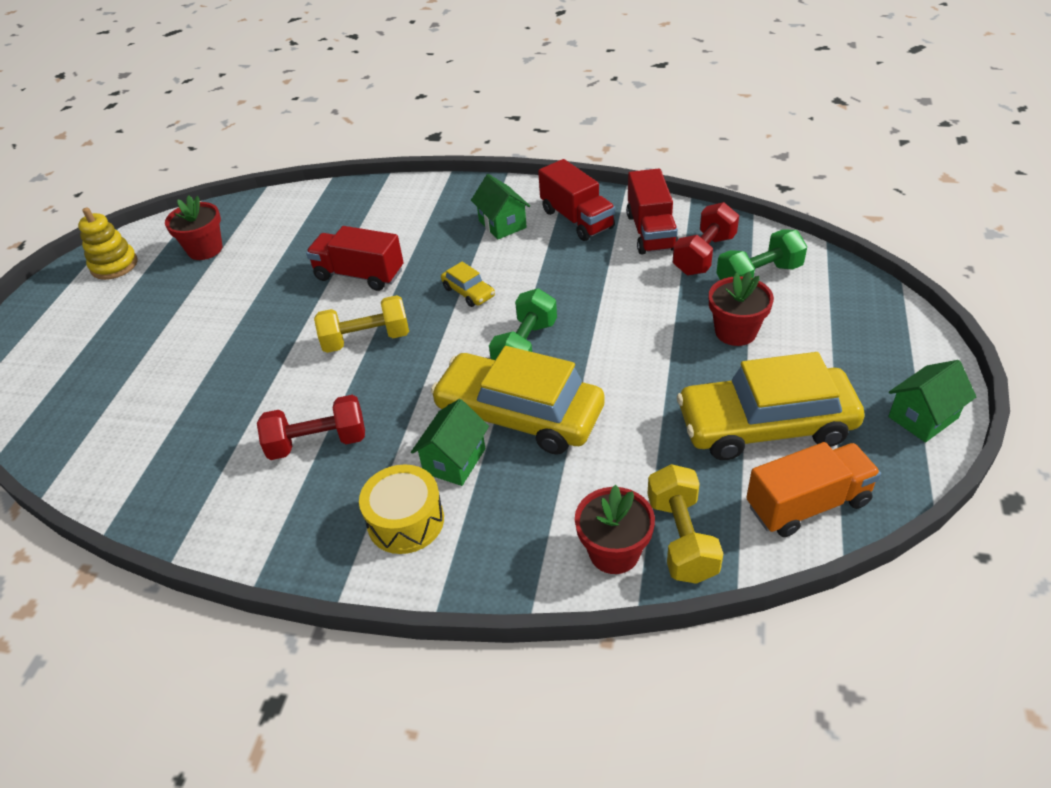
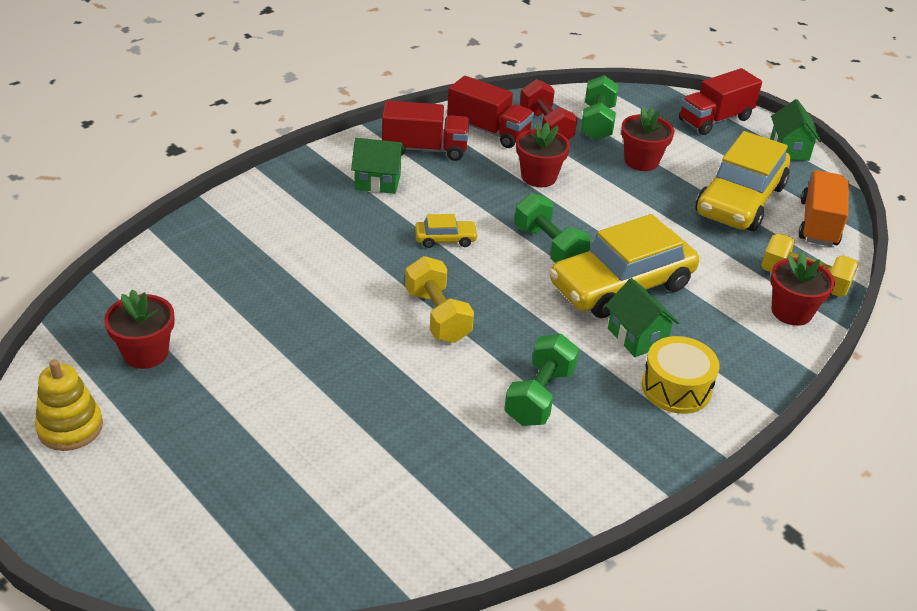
camera: 60 degrees left, 5 degrees down
(318, 442) = (539, 396): red dumbbell -> green dumbbell
(359, 275) = (338, 280): red truck -> red truck (715, 120)
(366, 340) = (437, 316): yellow dumbbell -> yellow dumbbell turned 45 degrees counterclockwise
(621, 290) = (538, 177): none -> red flower pot

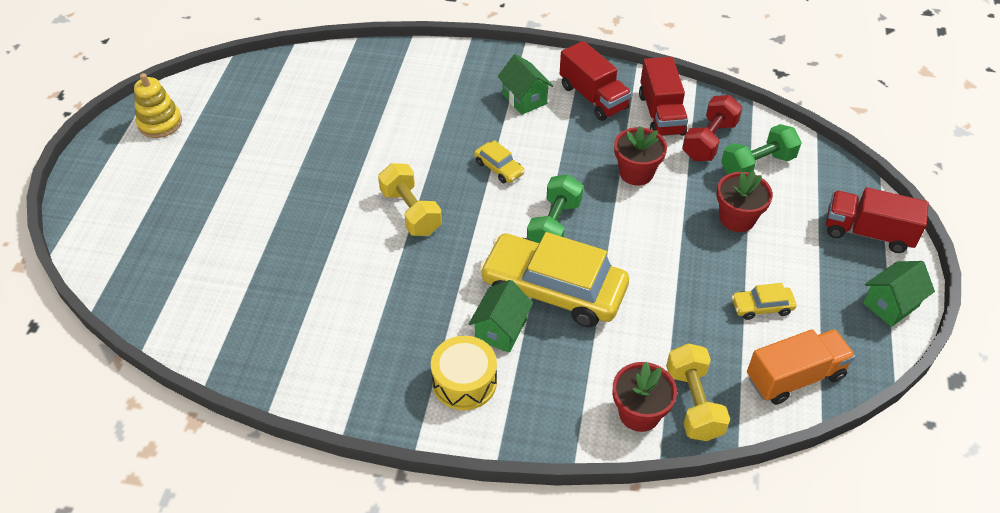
camera: 55 degrees right, 10 degrees up
(146, 353) = (245, 110): red flower pot -> none
(437, 316) = (411, 212): yellow dumbbell -> yellow dumbbell turned 60 degrees counterclockwise
(539, 396) = (380, 309): green dumbbell -> none
(740, 200) = (761, 307): yellow car -> yellow car, size x0.43

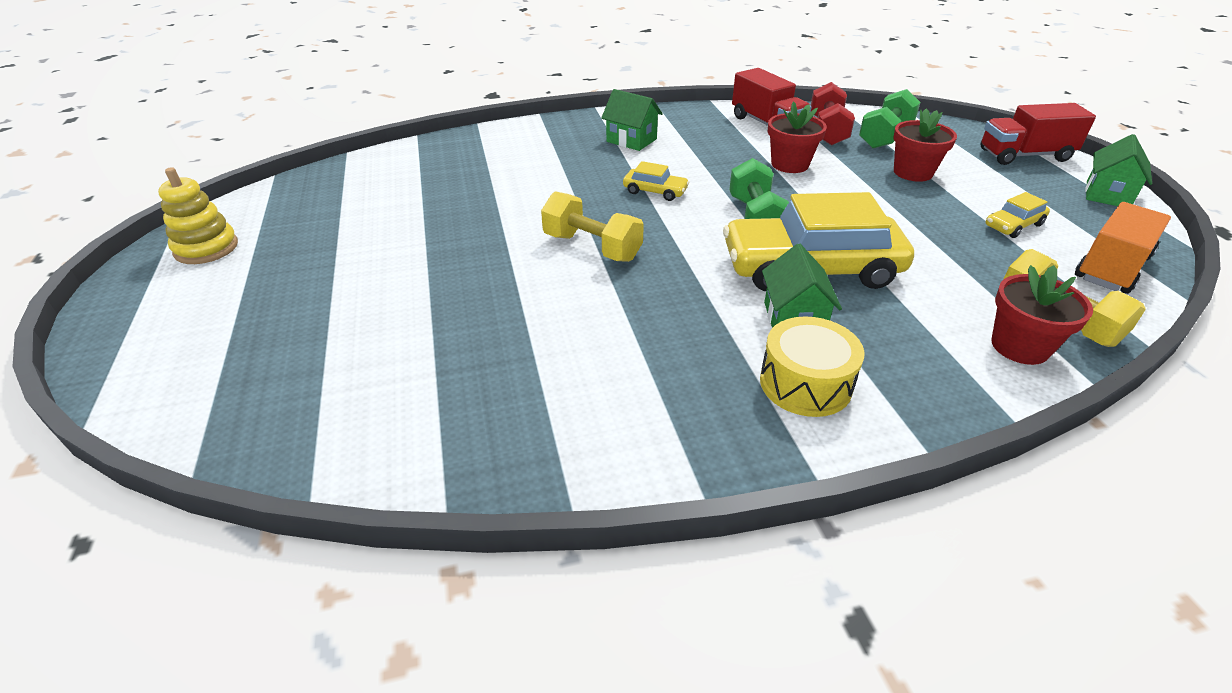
camera: 25 degrees left, 10 degrees down
(593, 97) = (695, 126): red truck -> none

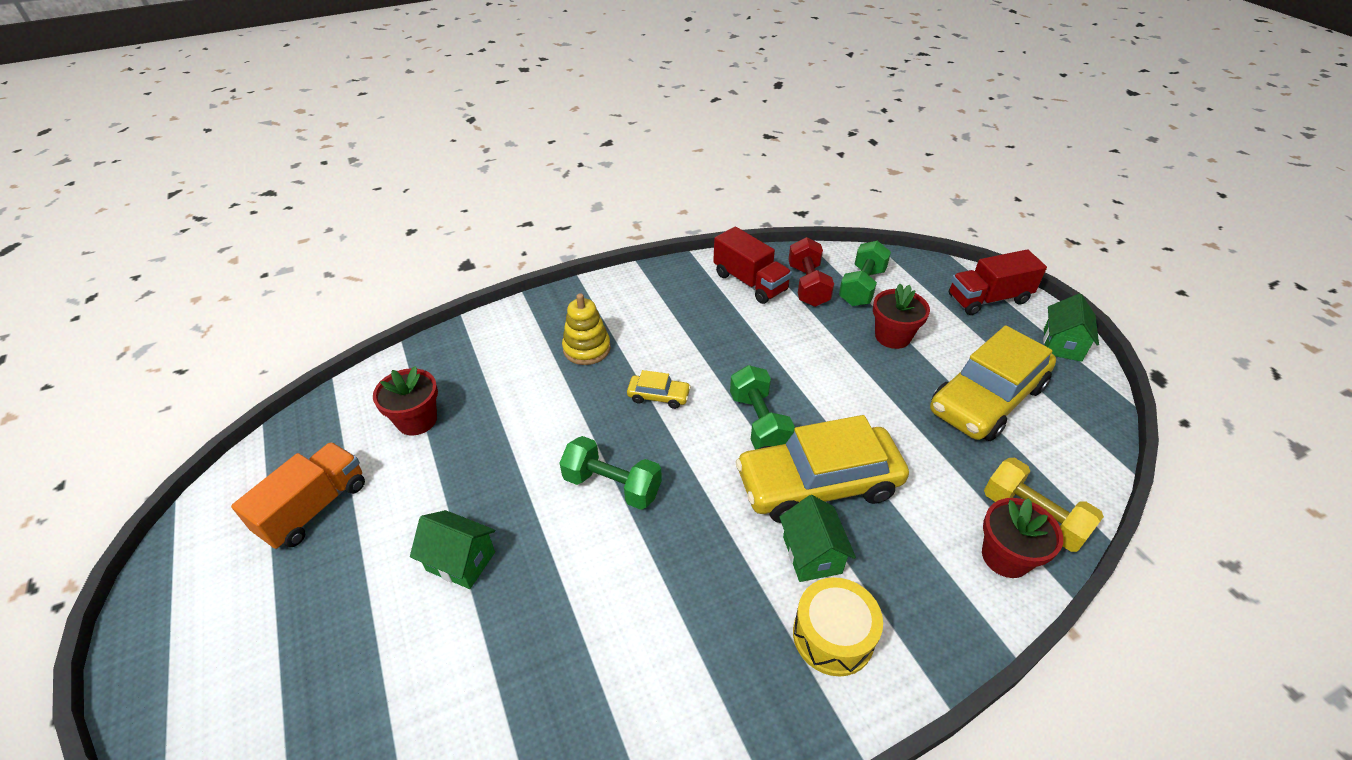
camera: 10 degrees left, 5 degrees up
(206, 248) = (218, 547): yellow stacking toy -> yellow stacking toy (587, 349)
(592, 247) = (612, 485): yellow dumbbell -> green dumbbell
(631, 140) = (623, 323): green house -> green house (461, 561)
(789, 164) = (779, 339): red flower pot -> red flower pot (417, 420)
(1013, 225) = (986, 398): yellow car -> yellow car, size x2.34
(1111, 268) = (1071, 443): orange truck -> orange truck (314, 508)

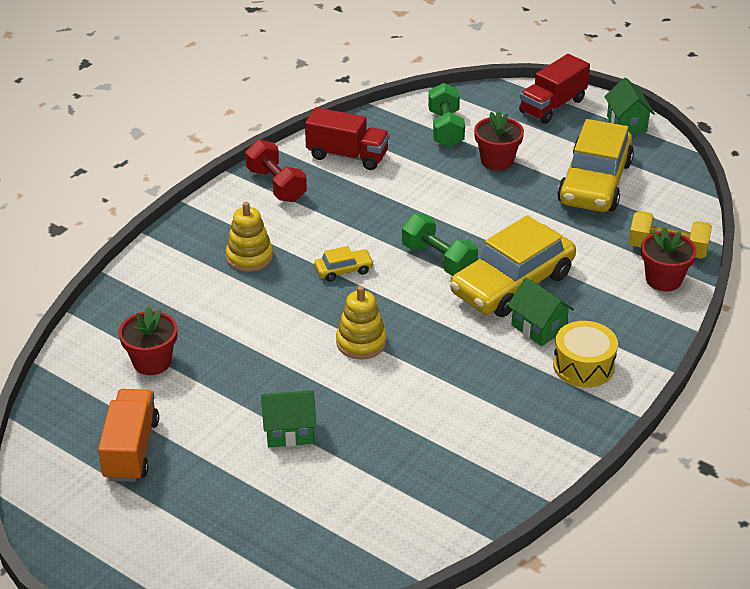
camera: 30 degrees left, 5 degrees down
(612, 485) = (361, 342): green dumbbell -> yellow stacking toy
(807, 285) = (399, 142): red dumbbell -> red dumbbell (276, 185)

